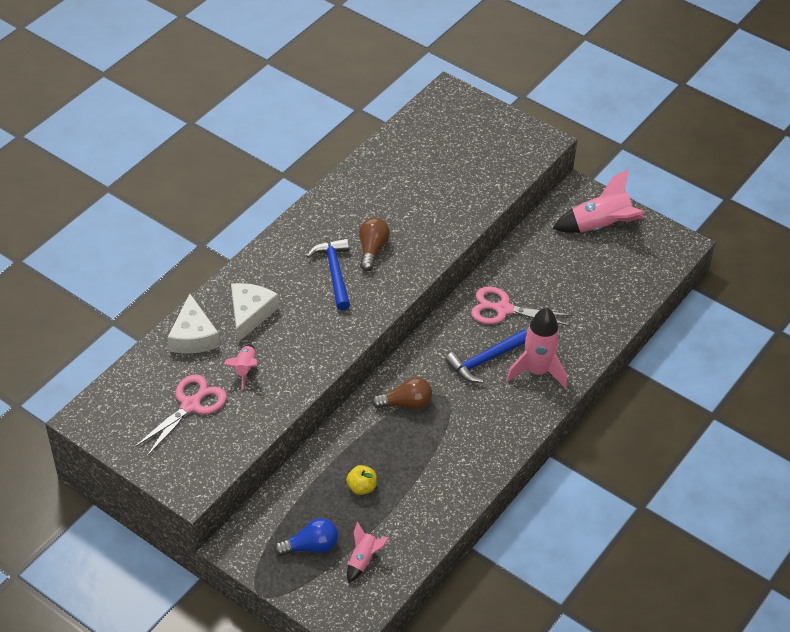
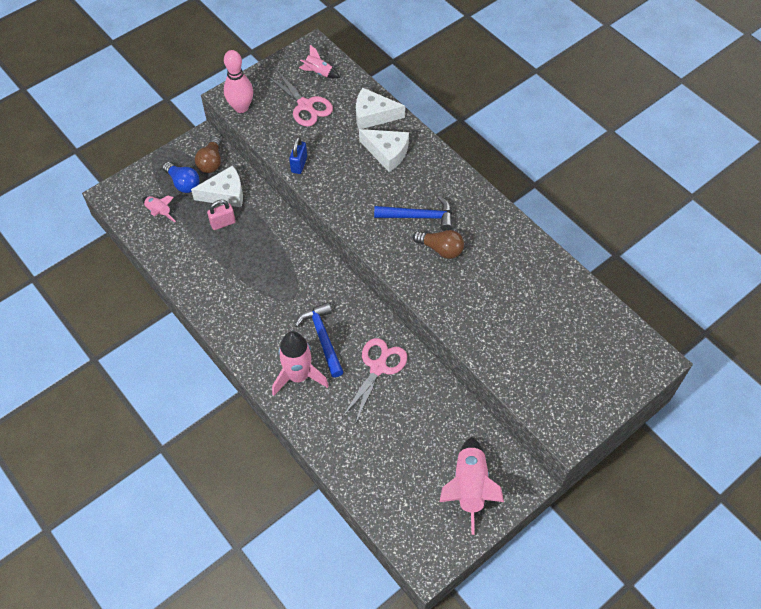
camera: 105 degrees right, 10 degrees up
(207, 471) = (241, 107): none -> pink bowling pin
(245, 369) = (330, 142): pink rocket -> pink rocket (318, 72)
(288, 391) = (299, 164): none -> blue padlock
(310, 546) = (183, 183): blue light bulb -> blue light bulb turned 45 degrees counterclockwise
(316, 497) = (225, 194): none -> white cheese
(361, 487) = (223, 223): yellow apple -> pink padlock
(406, 403) = (294, 268): brown light bulb -> brown light bulb (211, 162)

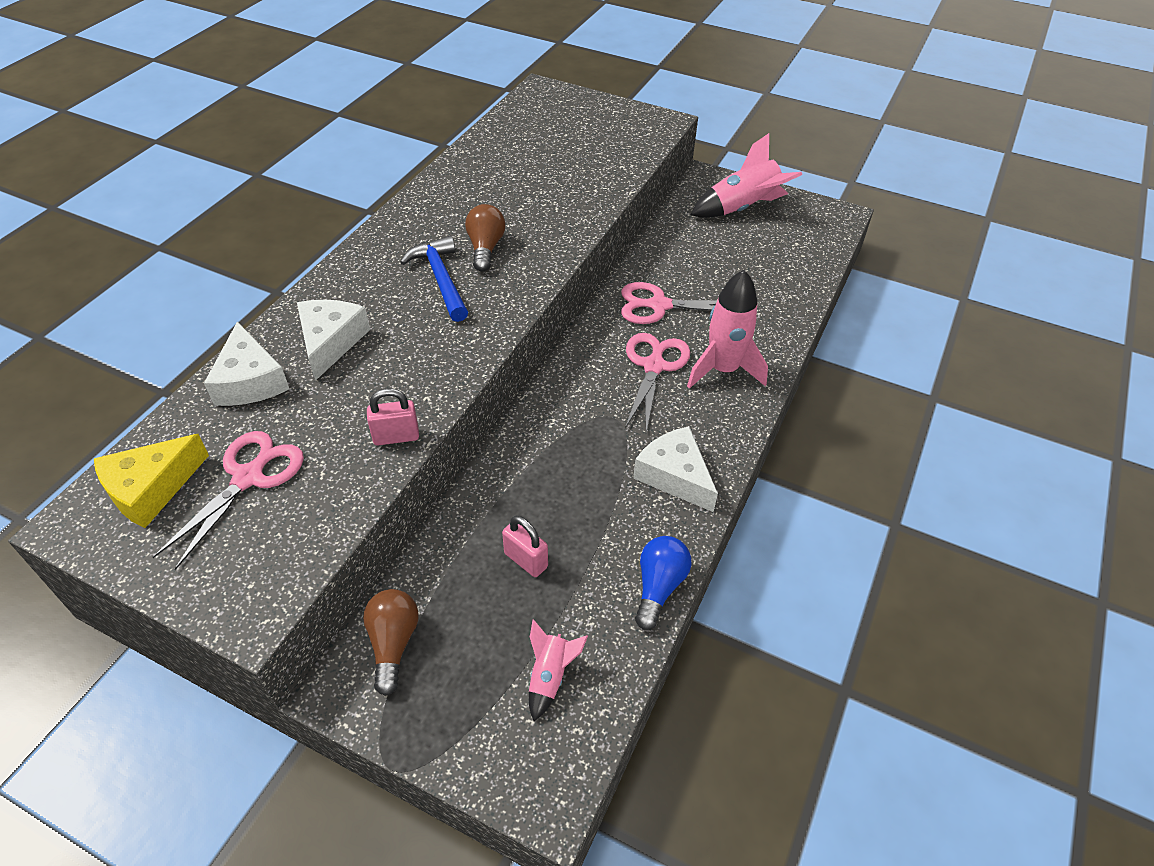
camera: 115 degrees left, 10 degrees down
(183, 183) = (464, 668): blue light bulb -> blue light bulb (659, 587)
(211, 162) = (393, 644): brown light bulb -> brown light bulb turned 75 degrees counterclockwise
(225, 194) = (461, 585): white cheese -> white cheese (675, 476)
(241, 107) = (279, 577): pink bowling pin -> none
(299, 164) = (396, 437): blue padlock -> pink padlock
(318, 72) = (151, 489): pink rocket -> yellow cheese
(322, 338) = (653, 366): blue hammer -> pink scissors

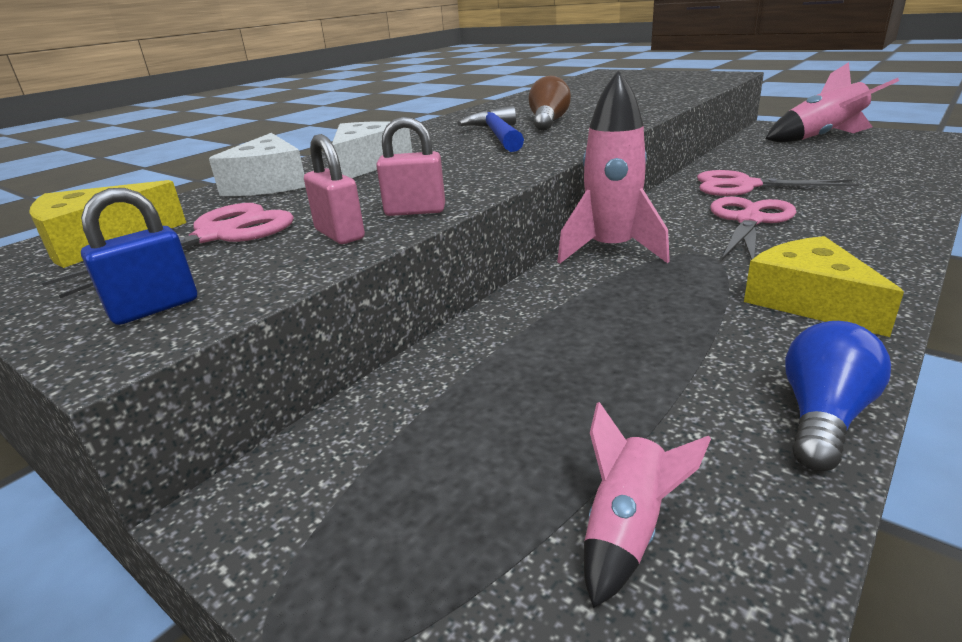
camera: 15 degrees right, 20 degrees down
(252, 576) = (155, 308): none -> blue padlock
(393, 644) = (352, 456): brown light bulb -> none
(526, 560) = (583, 373): pink padlock -> pink padlock (339, 234)
(675, 476) = (809, 301): white cheese -> yellow cheese
(723, 370) = (845, 223): pink rocket -> pink rocket (611, 250)

